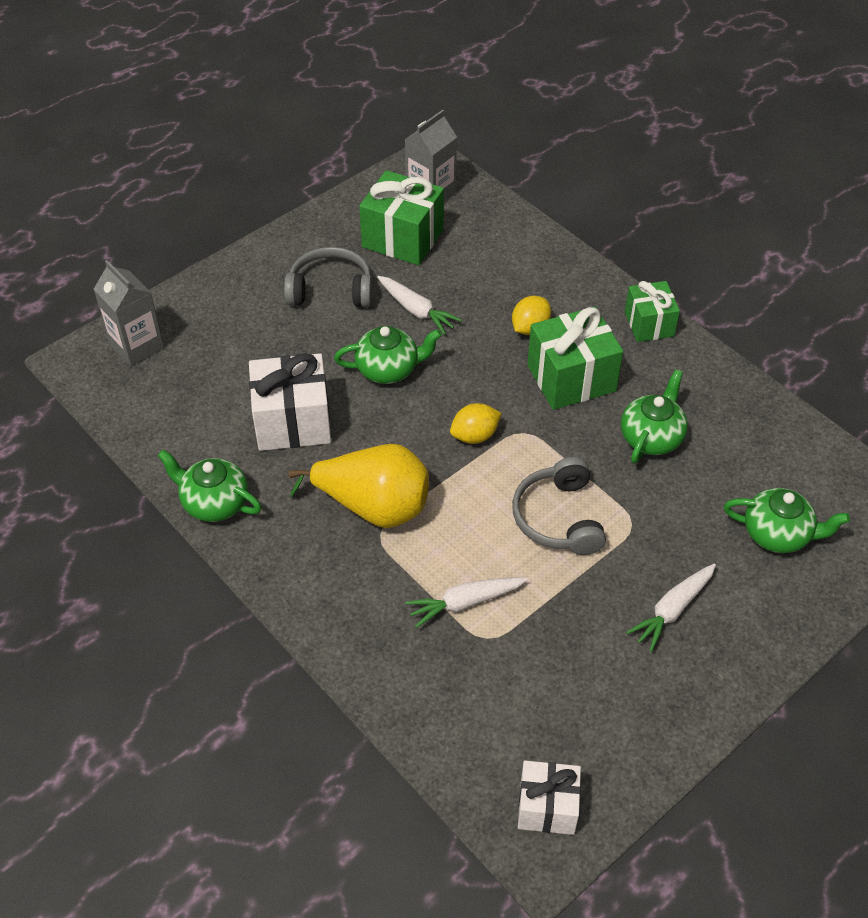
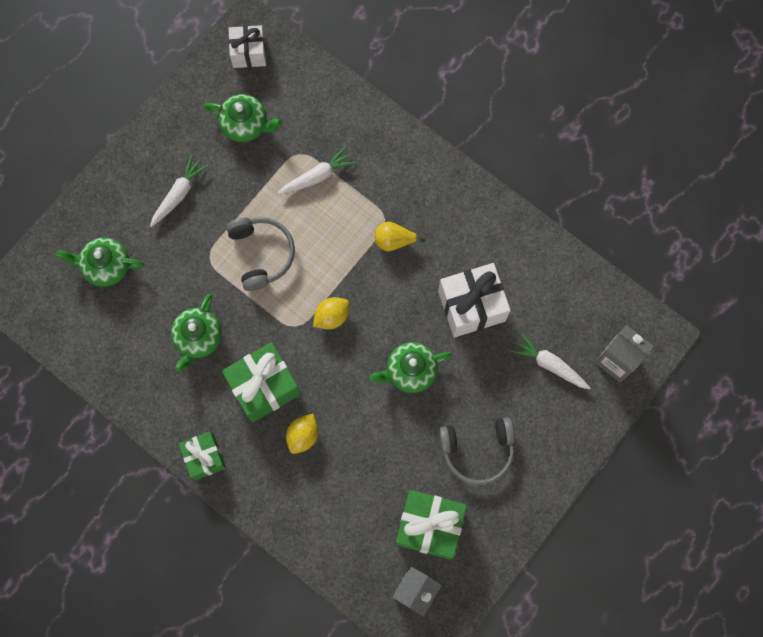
camera: 170 degrees right, 25 degrees up
(214, 503) = (507, 225): green teapot -> green teapot (245, 124)
(373, 507) = (394, 241): yellow pear -> yellow pear, size x0.50
(416, 310) = (400, 439): white carrot -> white carrot (549, 364)

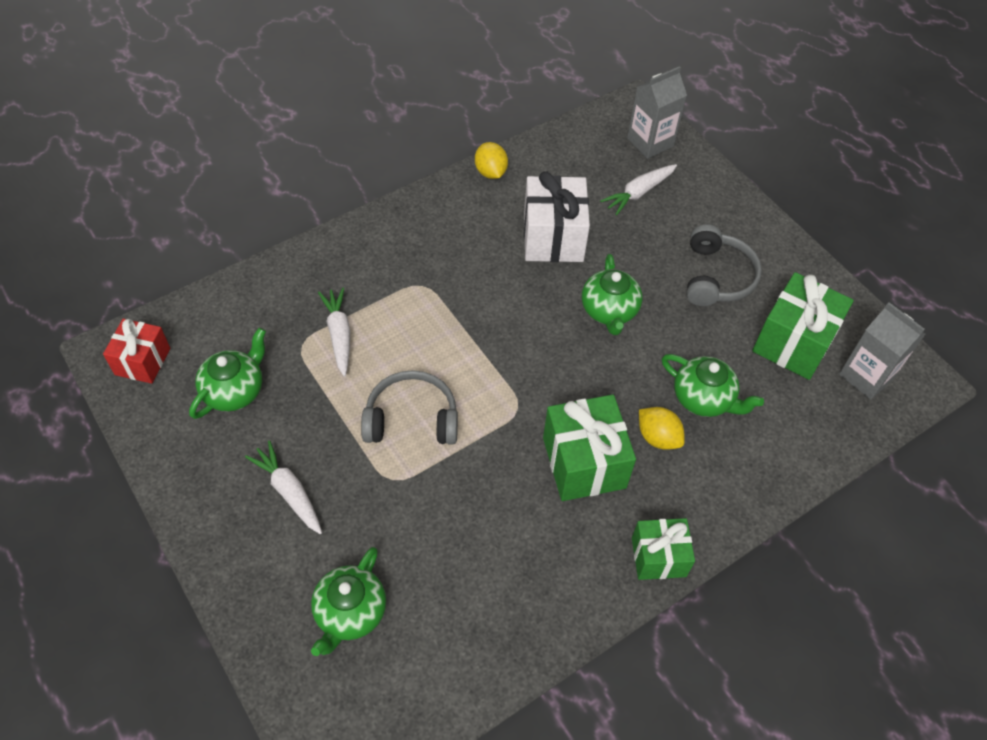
camera: 75 degrees left, 20 degrees down
(198, 338) = (495, 521): green teapot -> green teapot (703, 398)
(249, 53) = (142, 361): white gift -> red gift
(332, 316) = (519, 367): yellow lemon -> yellow lemon (490, 172)
(394, 241) = (451, 284): yellow pear -> none

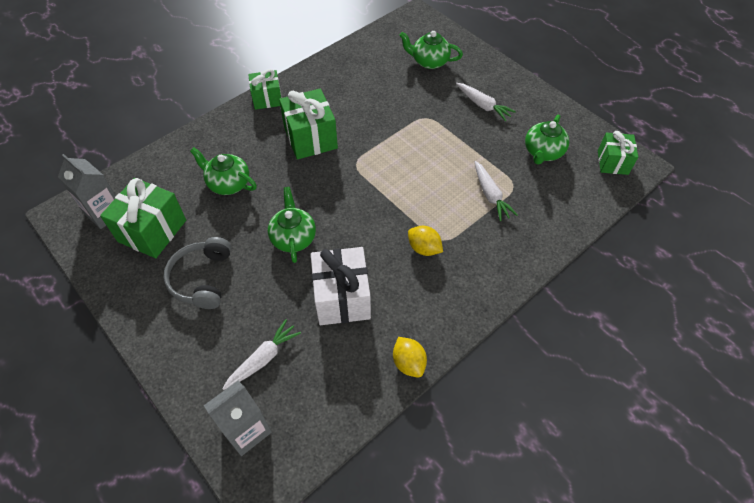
camera: 175 degrees right, 0 degrees up
(142, 361) = (612, 162): red gift -> green gift
(350, 613) = (429, 62): green teapot -> green teapot turned 90 degrees counterclockwise
(411, 419) = (423, 149): grey headphones -> none
(658, 437) = (262, 157): yellow lemon -> yellow lemon (424, 248)

